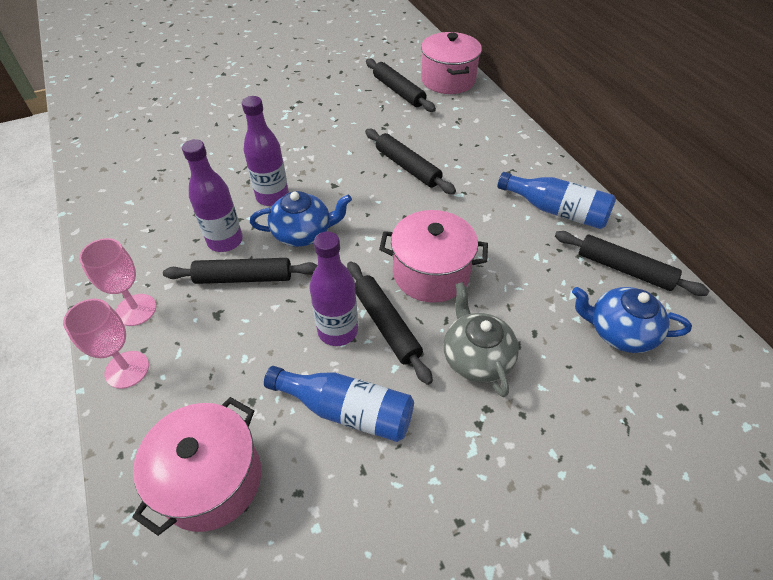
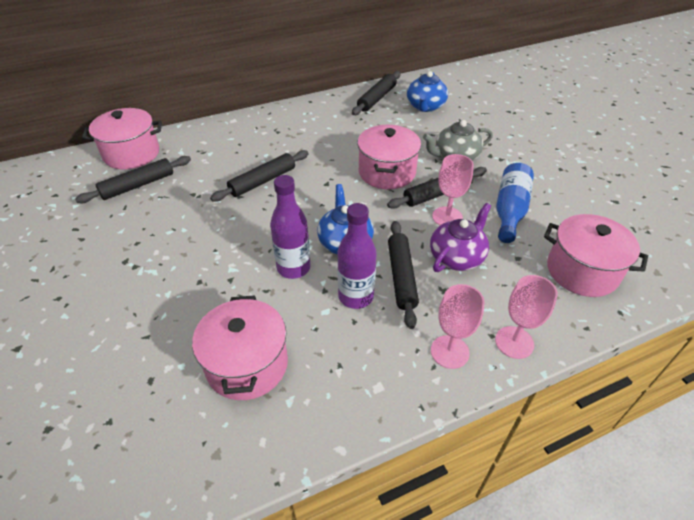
camera: 90 degrees left, 5 degrees down
(171, 176) = (247, 364): none -> pink pot
(265, 332) = (457, 257): none -> purple teapot
(338, 331) = (447, 217): purple bottle -> pink goblet
(556, 211) = (323, 115): blue bottle -> none

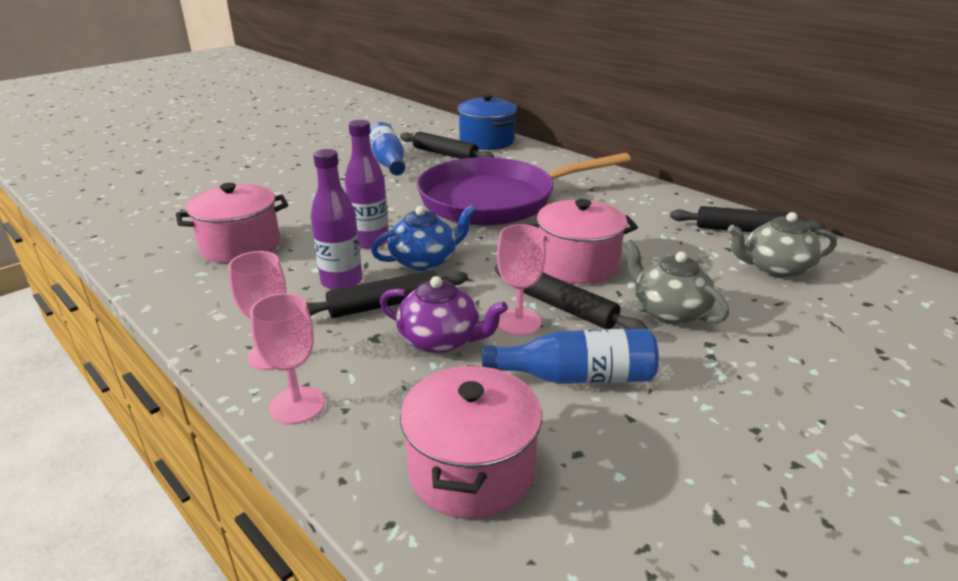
camera: 70 degrees right, 15 degrees down
(122, 226) = (388, 162): none -> blue bottle
(132, 154) = (487, 141): pink pot -> blue pot
(263, 181) = (495, 200): black rolling pin -> purple pan
(425, 106) = (775, 268): blue teapot -> grey teapot

